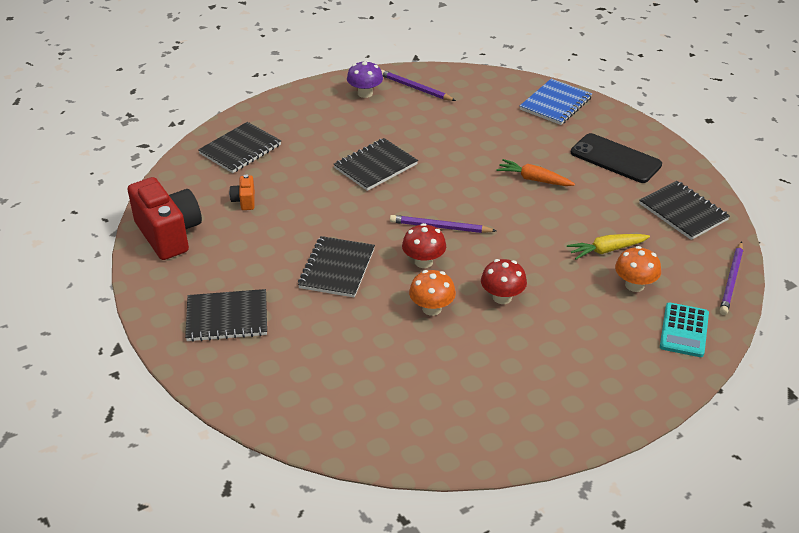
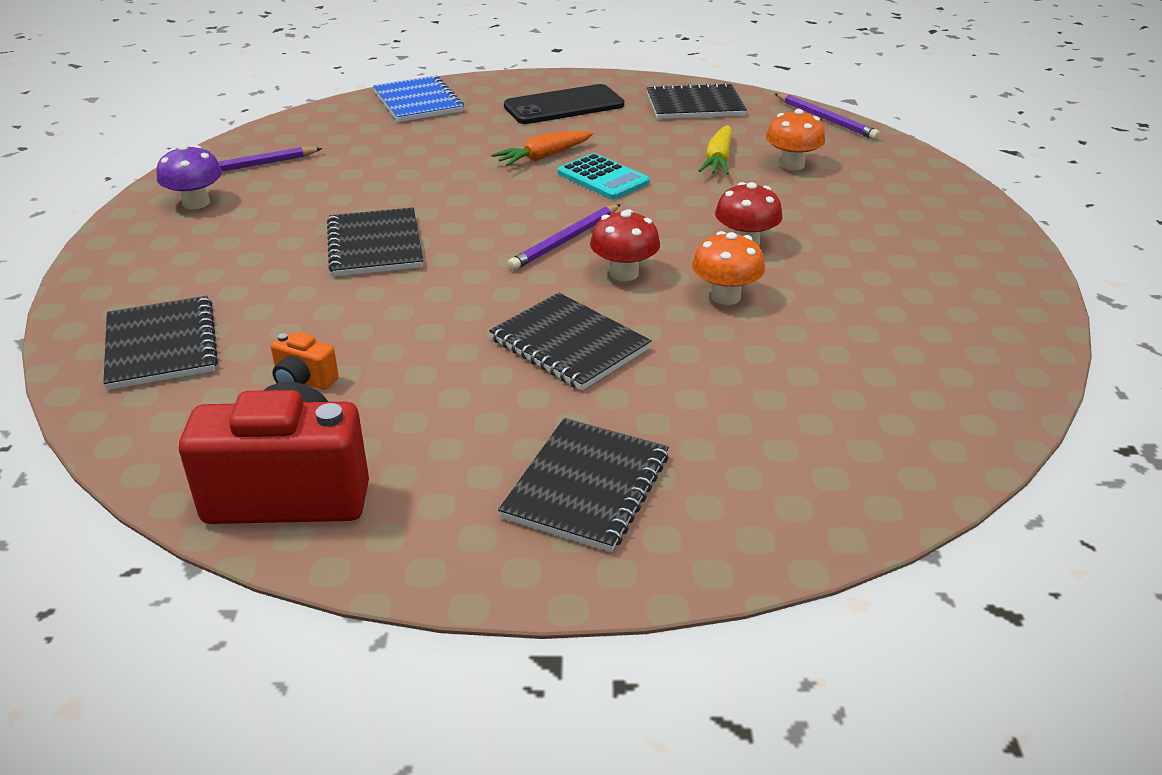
camera: 60 degrees left, 5 degrees down
(684, 330) = (886, 165): turquoise calculator -> turquoise calculator (603, 178)

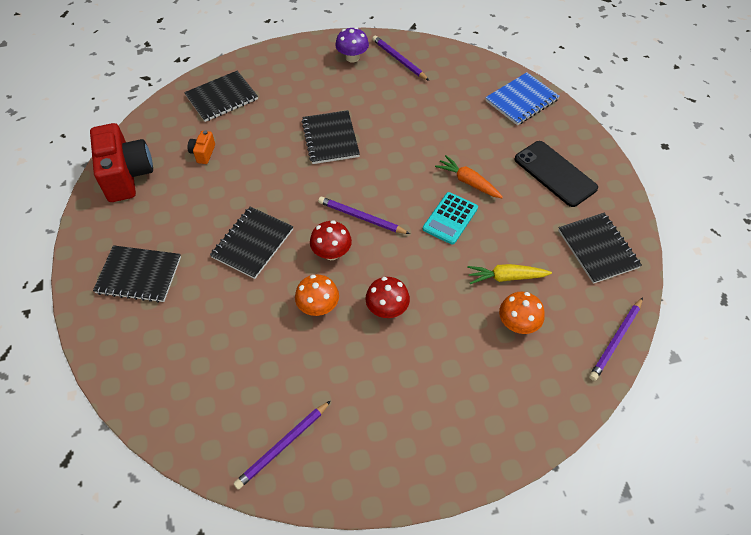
camera: 75 degrees right, 20 degrees up
(375, 245) = (330, 138): black notebook -> black notebook turned 75 degrees counterclockwise
(968, 353) = (283, 445): none -> purple pencil

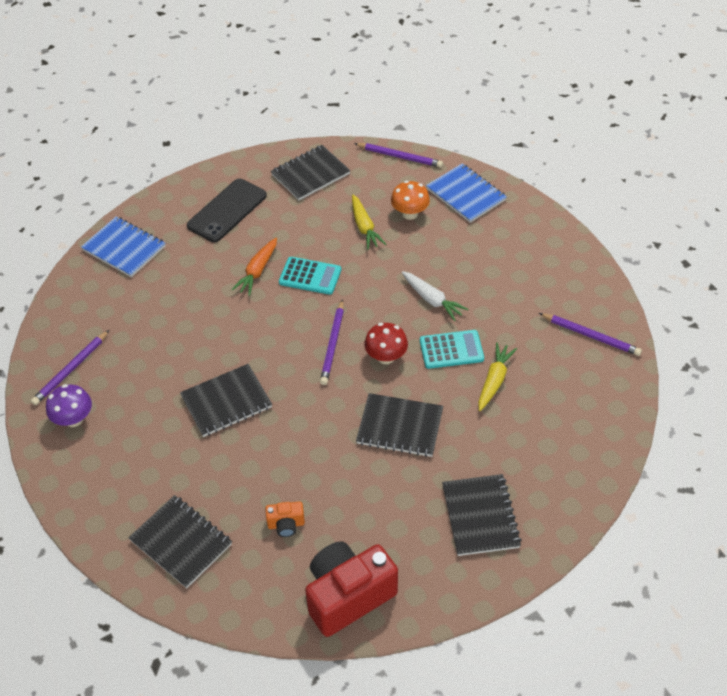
camera: 105 degrees left, 5 degrees down
(267, 331) = (494, 380): none -> yellow carrot
(318, 307) = (451, 350): orange mushroom -> turquoise calculator
(387, 309) = (432, 300): red mushroom -> white carrot
(537, 391) = (465, 194): none -> blue notebook

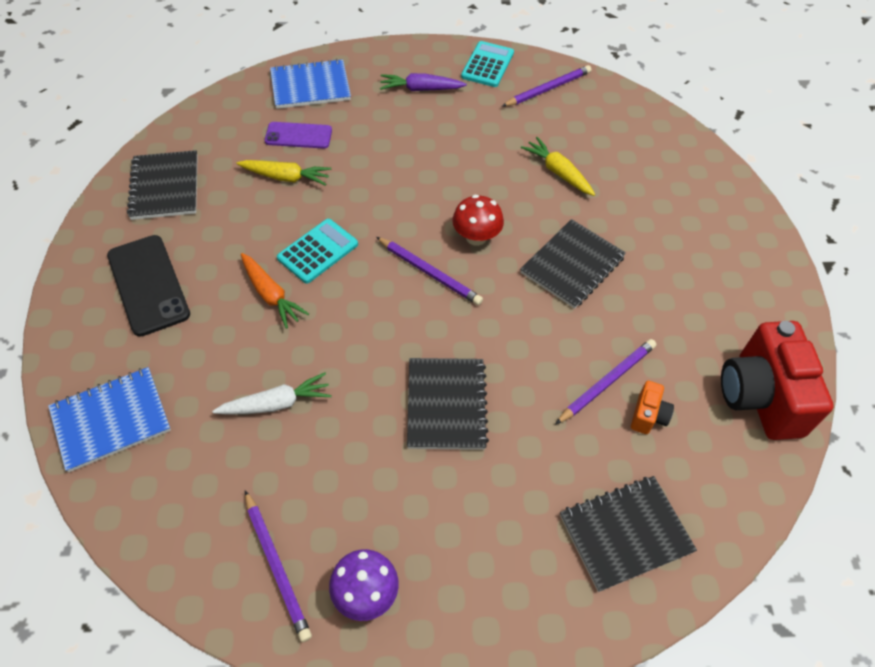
camera: 65 degrees left, 5 degrees up
(399, 157) = (211, 108): purple pencil -> purple pencil (607, 382)
(409, 213) = (298, 135): orange mushroom -> purple phone
(432, 300) = (427, 170): white carrot -> white carrot (276, 403)
(451, 350) = (501, 185): turquoise calculator -> turquoise calculator (487, 65)
(480, 516) = (709, 253): black notebook -> none
(518, 257) = (421, 89): none -> purple carrot

